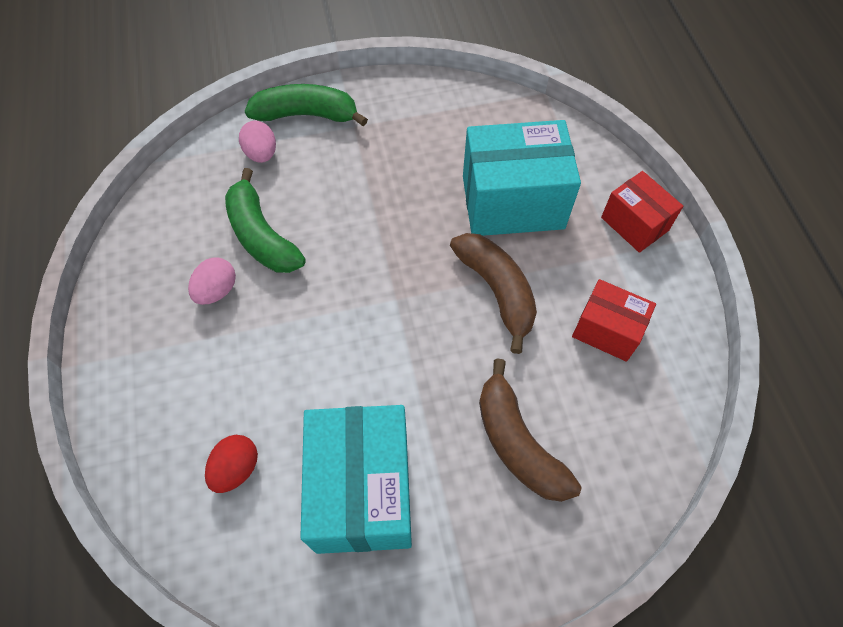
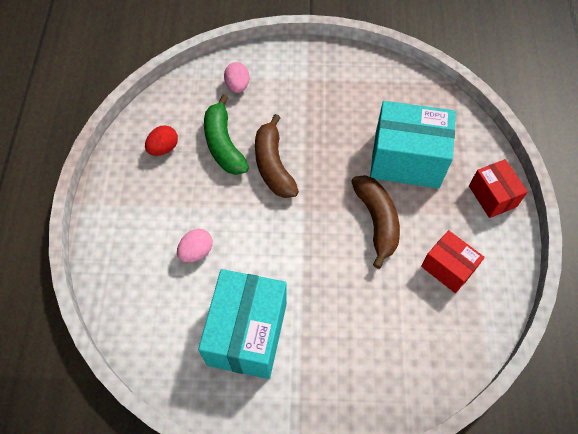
camera: 15 degrees right, 0 degrees up
(217, 291) = (184, 176): pink egg -> pink egg (196, 251)
(236, 468) = (169, 297): red egg -> red egg (163, 148)
(307, 115) = (276, 64): green banana -> none
(517, 443) = (361, 329): brown banana -> brown banana (273, 165)

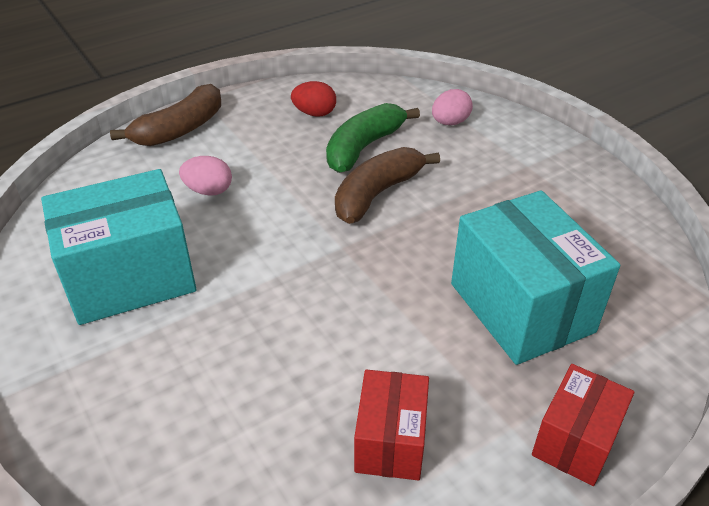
camera: 55 degrees right, 20 degrees down
(377, 221) = (392, 322): brown banana -> brown banana (180, 129)

